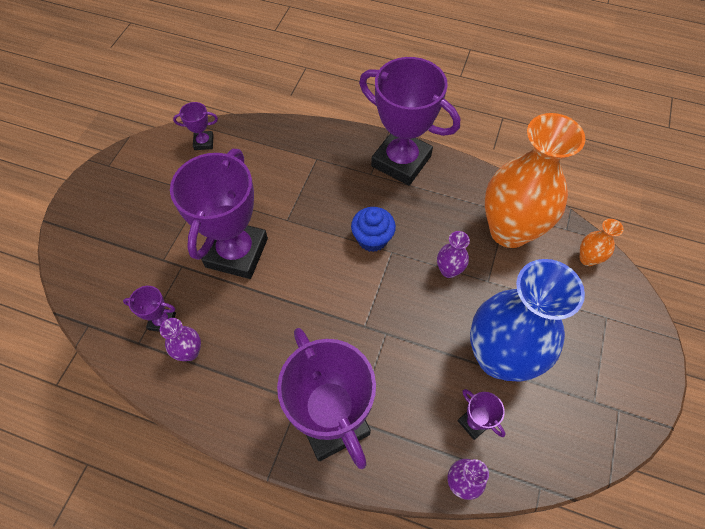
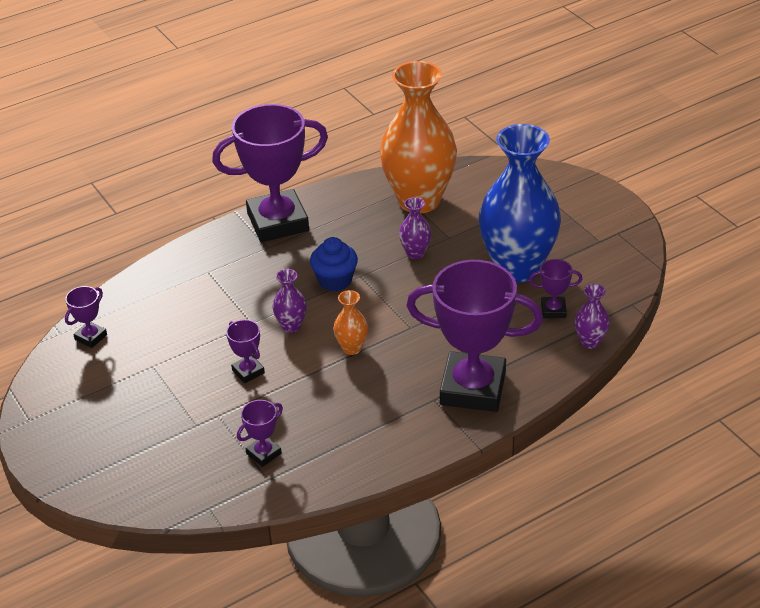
camera: 50 degrees left, 20 degrees down
(190, 352) = (316, 448): purple vase -> purple vase (291, 326)
(236, 252) = (248, 371): purple trophy -> purple trophy, size x0.42
(587, 258) = (490, 175): orange vase -> orange vase (352, 348)

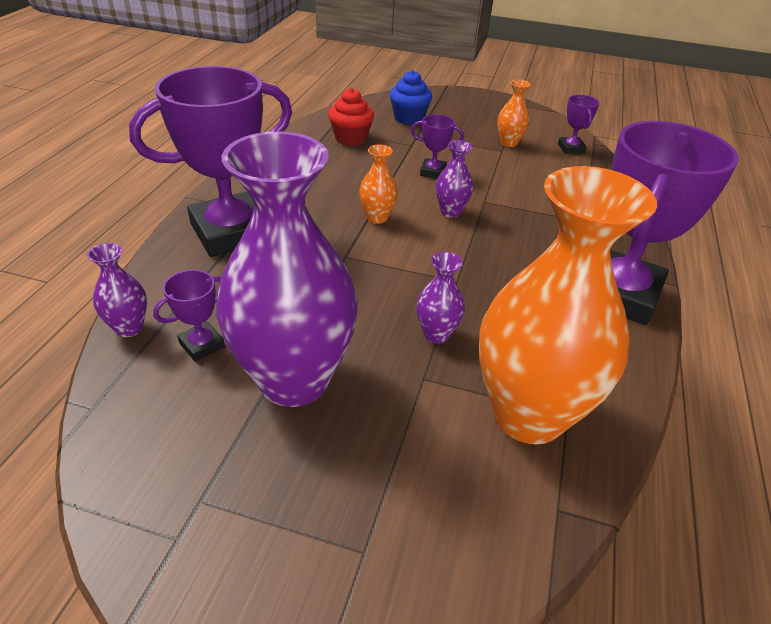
camera: 135 degrees right, 0 degrees up
(131, 371) = (508, 143): none -> orange vase
(264, 453) = (351, 138): purple trophy -> red cupcake
(335, 280) = (473, 264): blue cupcake -> blue cupcake (409, 118)
(517, 268) = (294, 380): blue vase -> purple vase

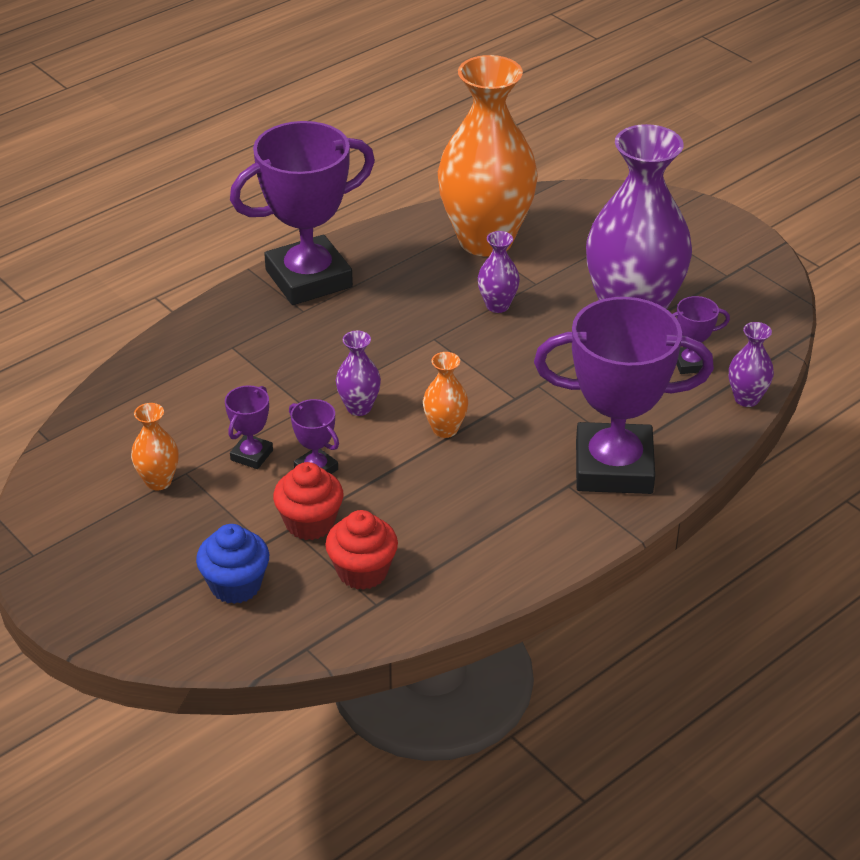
camera: 145 degrees left, 0 degrees up
(404, 149) = (310, 523): none -> red cupcake
(571, 148) = (93, 441): purple trophy -> purple trophy (251, 455)

